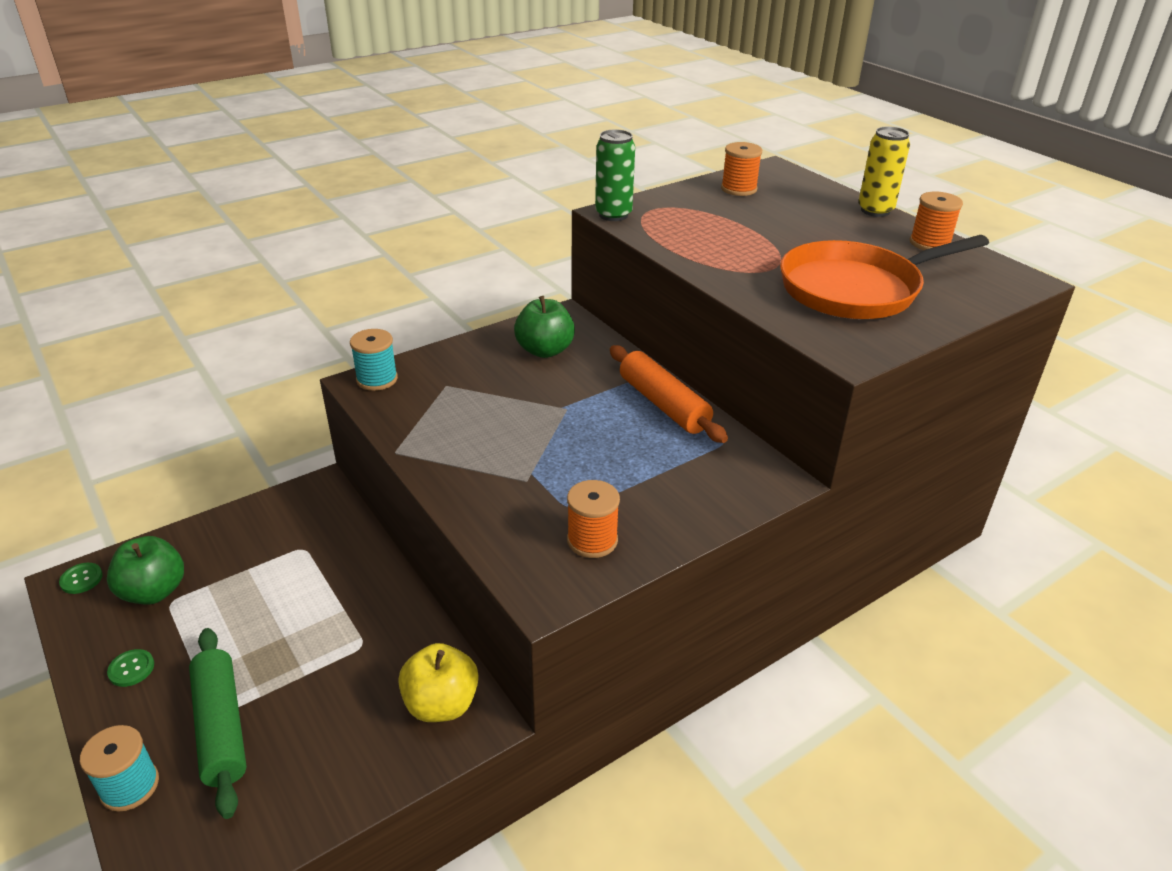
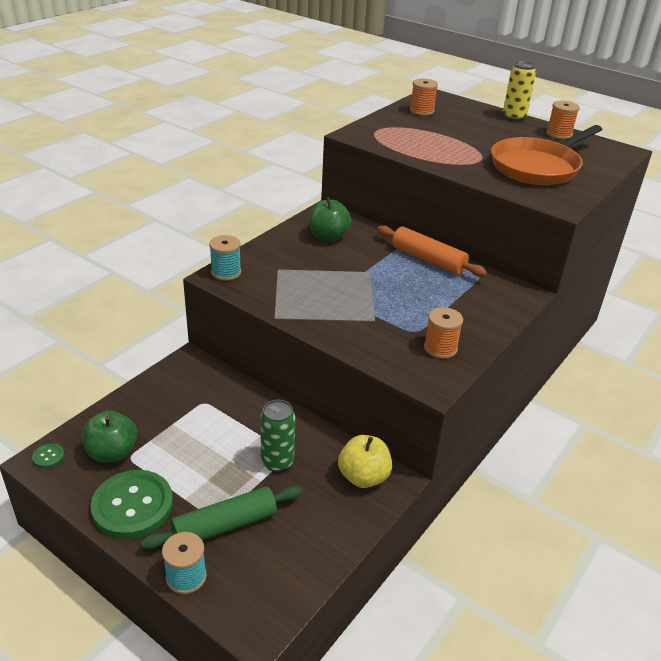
camera: 20 degrees left, 0 degrees up
(131, 669) = (132, 506): green button -> green button, size x2.48
(221, 727) = (225, 526): green rolling pin -> green rolling pin turned 75 degrees counterclockwise
(613, 215) = (355, 136): green can -> green can (277, 462)

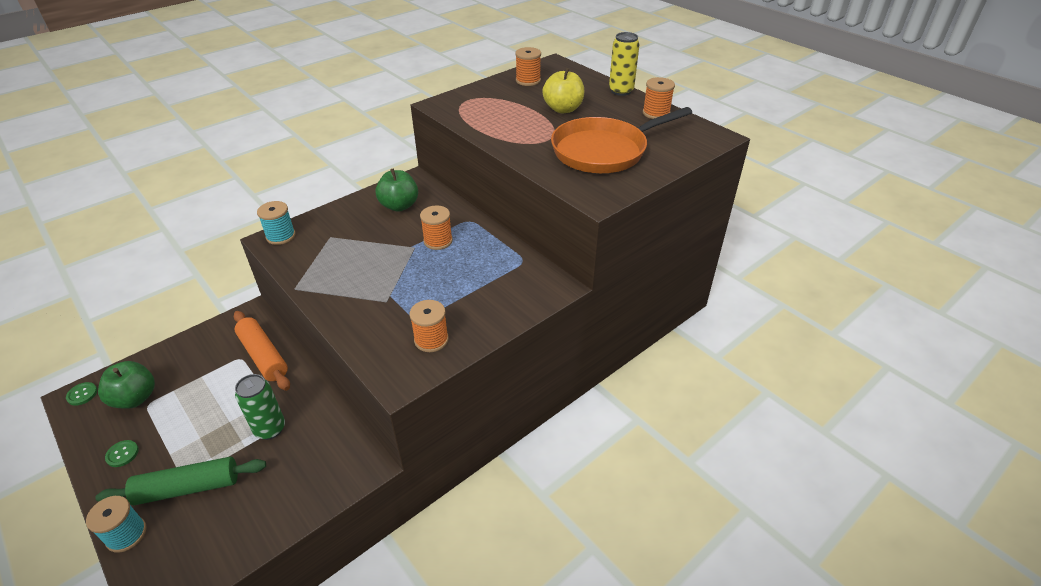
camera: 15 degrees right, 5 degrees up
(132, 506) = (122, 454): green button -> green button, size x0.40
(363, 477) = (339, 457): yellow apple -> yellow apple (563, 109)
(388, 264) = (438, 241): none -> orange spool
(428, 259) = (481, 239): orange rolling pin -> orange rolling pin (263, 356)

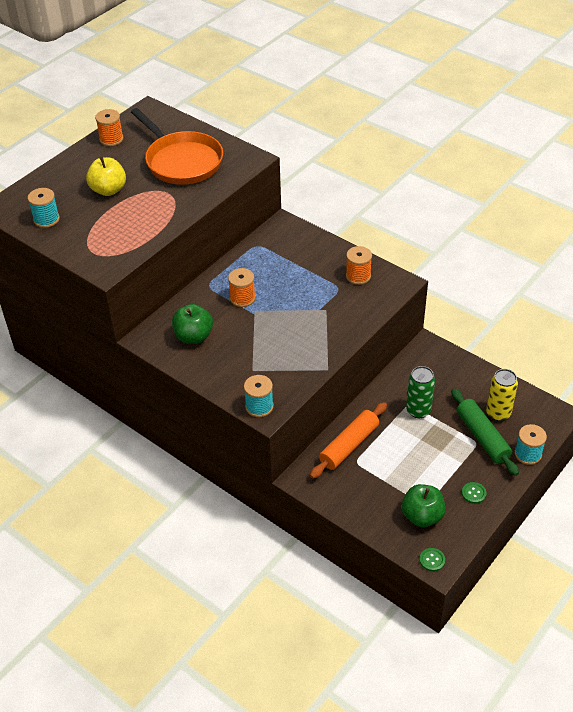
camera: 100 degrees left, 5 degrees up
(528, 81) = (46, 219): orange spool -> turquoise spool
(621, 91) = (68, 160): yellow can -> yellow can (498, 413)

